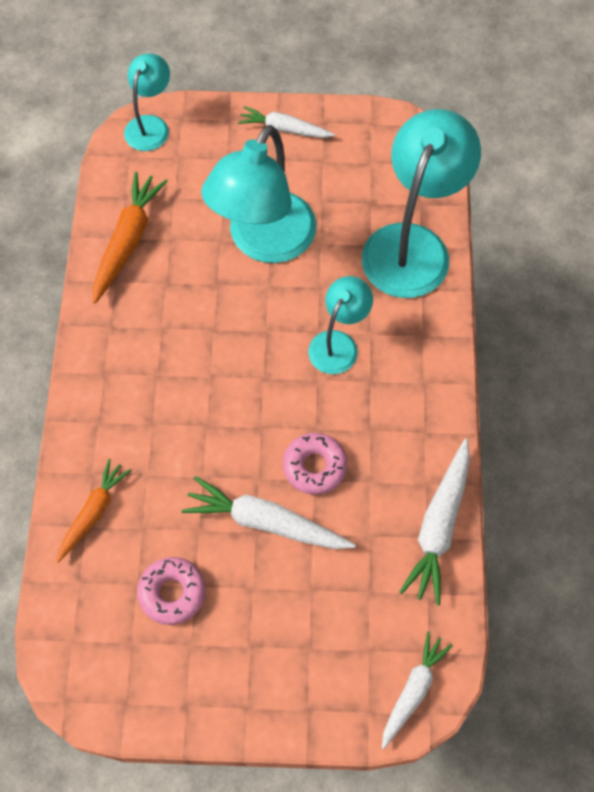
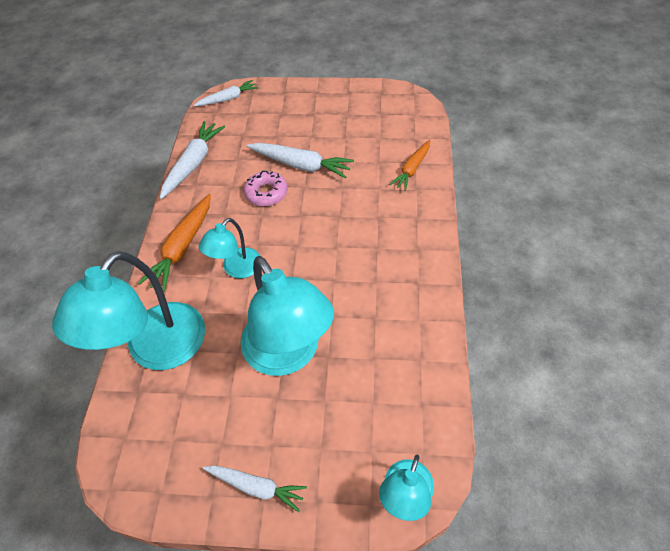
camera: 175 degrees left, 10 degrees down
(128, 241) = (413, 357): orange carrot -> orange carrot (182, 247)
(172, 593) = (358, 134): pink donut -> none
(264, 242) = (288, 354): turquoise lamp -> turquoise lamp turned 120 degrees clockwise
(413, 690) = (228, 99): white carrot -> white carrot turned 150 degrees counterclockwise

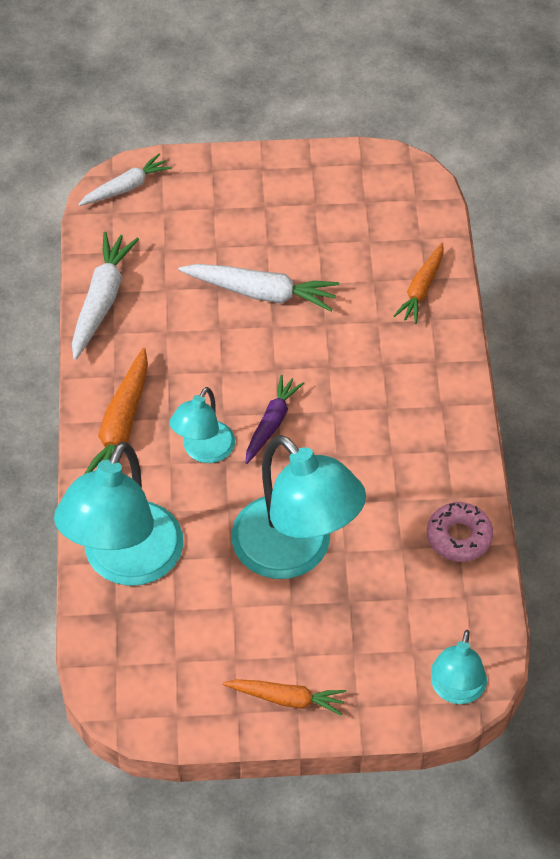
camera: 10 degrees left, 0 degrees up
(256, 487) = (287, 699): white carrot -> orange carrot
(266, 193) = (220, 339): pink donut -> pink donut (459, 537)
(290, 253) = (271, 423): none -> purple carrot

